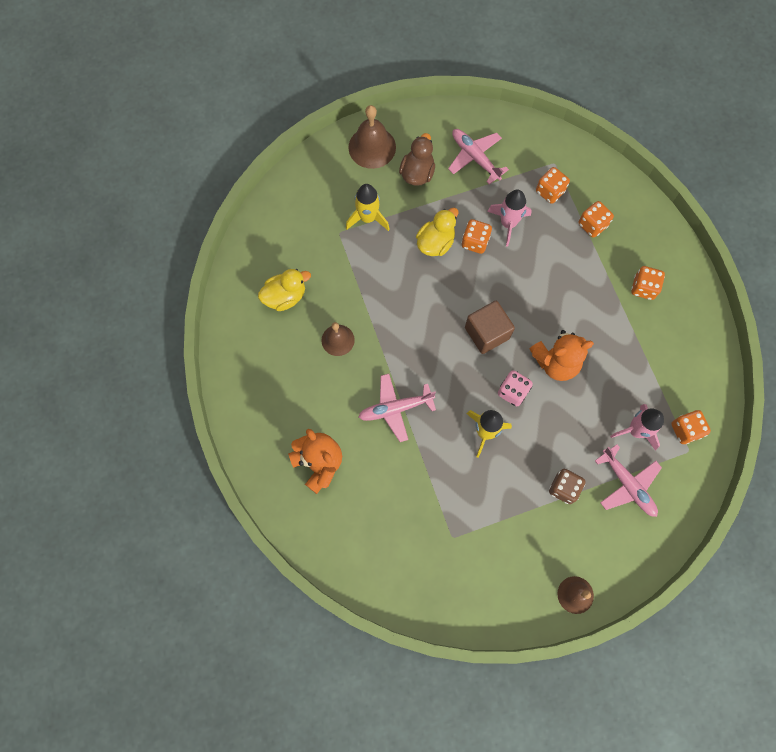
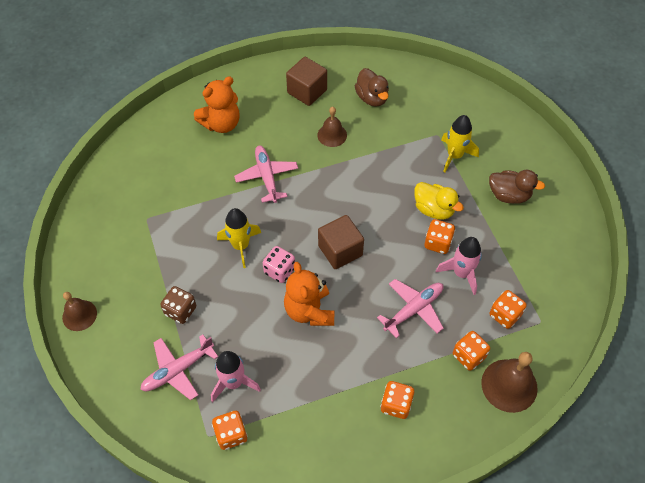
camera: 90 degrees right, 15 degrees down
(272, 367) = (307, 91): none -> brown cube
(285, 296) = (372, 98): yellow duck -> brown duck
(372, 147) = (532, 159): brown bell -> brown bell (509, 385)
(475, 158) = (534, 246): pink plane -> pink plane (413, 310)

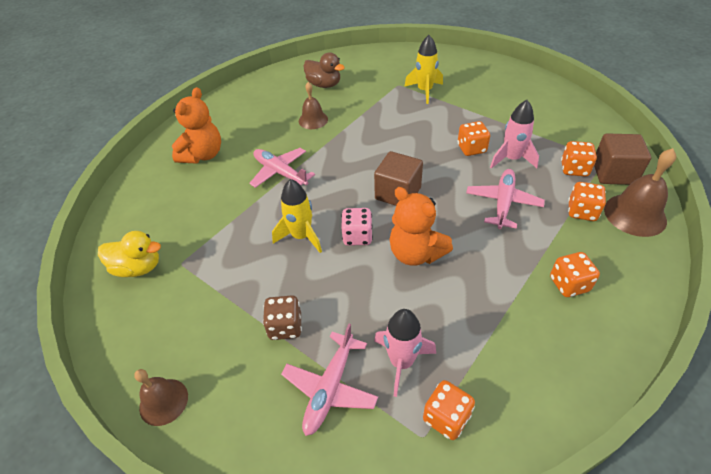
camera: 30 degrees left, 10 degrees down
(307, 91) = (265, 102): brown cube -> brown cube (613, 173)
(434, 209) = (445, 129): yellow duck -> yellow duck (138, 267)
(509, 195) = (489, 96): brown duck -> none

